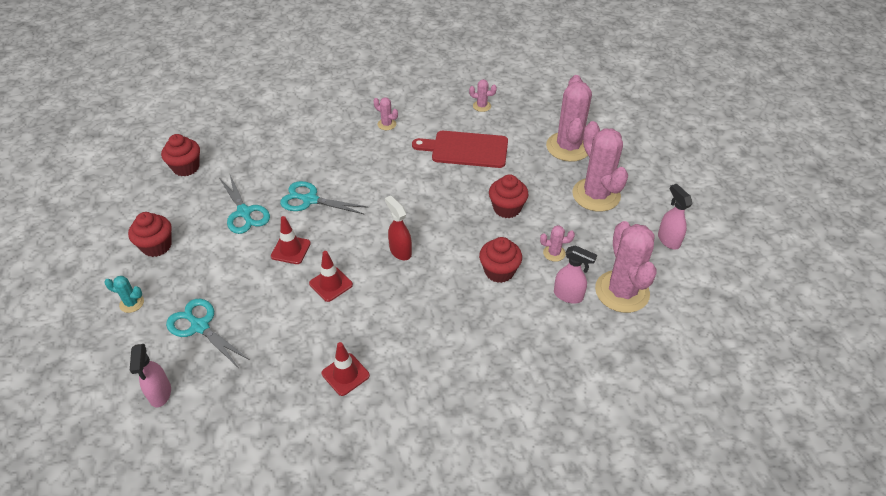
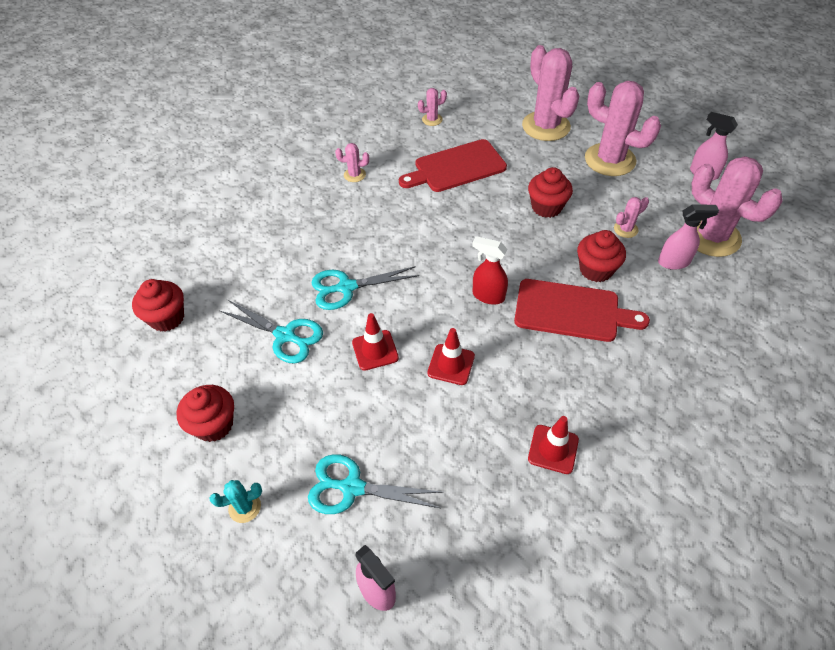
camera: 30 degrees left, 5 degrees up
(451, 291) = (572, 311): none -> red cutting board

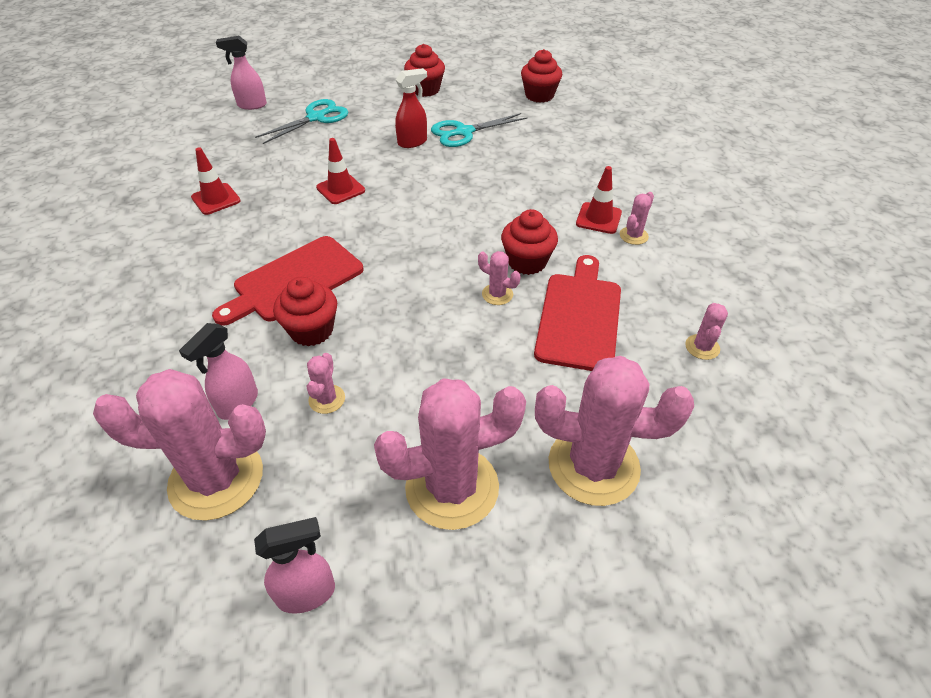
camera: 125 degrees right, 5 degrees down
(244, 507) = (357, 85): turquoise cactus -> none
(346, 287) = (479, 173): turquoise scissors -> none
(375, 350) = (400, 162): red traffic cone -> red traffic cone (598, 218)
(474, 207) = (497, 294): none -> pink cactus
(488, 296) = (376, 241): red spray bottle -> red spray bottle (413, 142)
(546, 207) = (436, 353): red cupcake -> red cupcake (527, 262)

